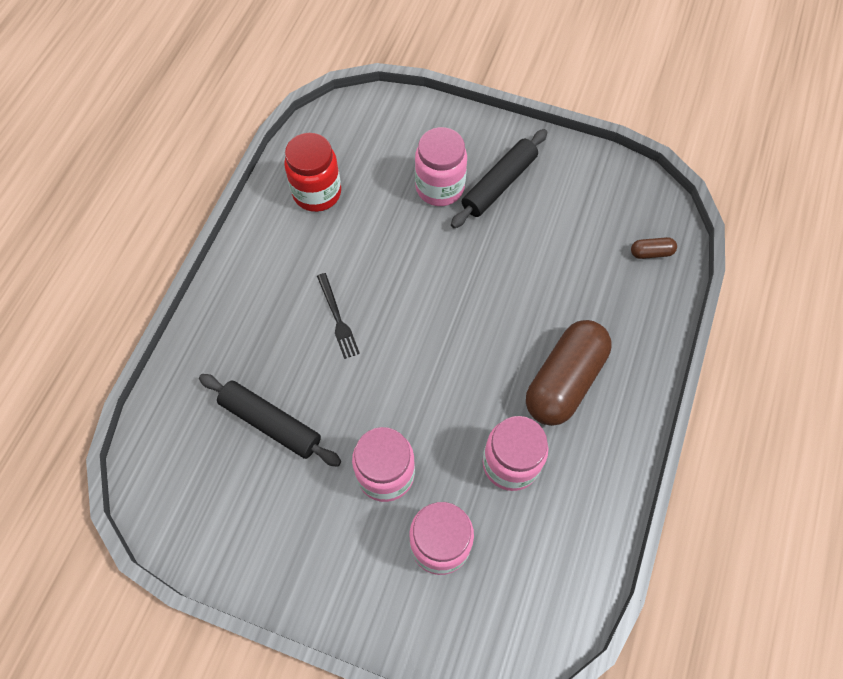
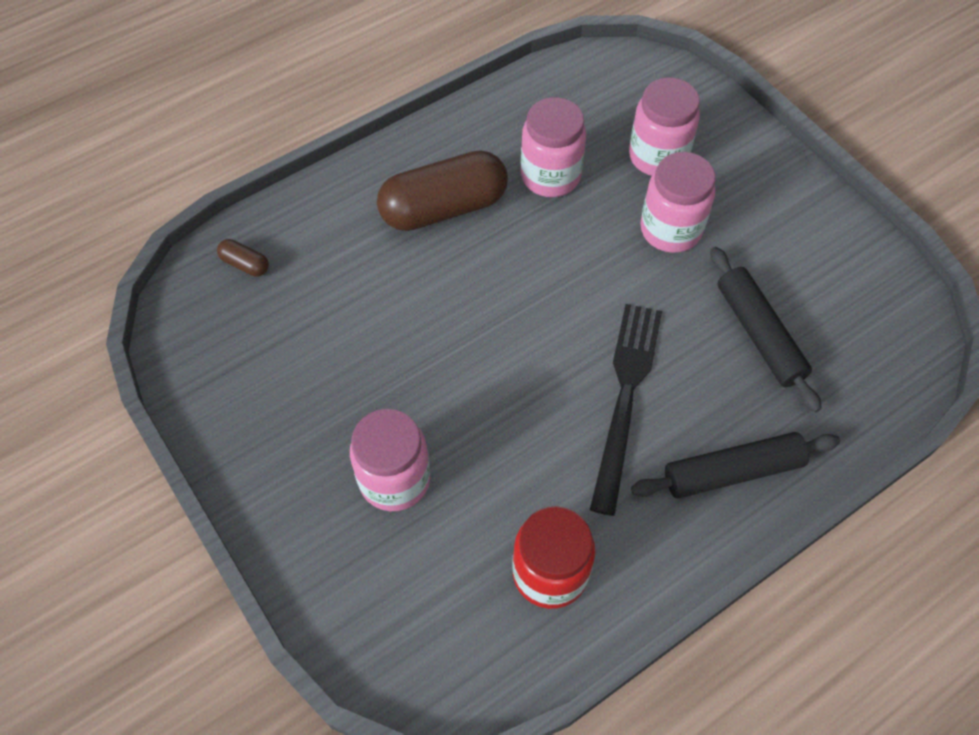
camera: 145 degrees left, 5 degrees down
(337, 318) = (625, 397): black fork -> black fork, size x1.87
(499, 184) = (323, 438): black rolling pin -> black rolling pin (732, 471)

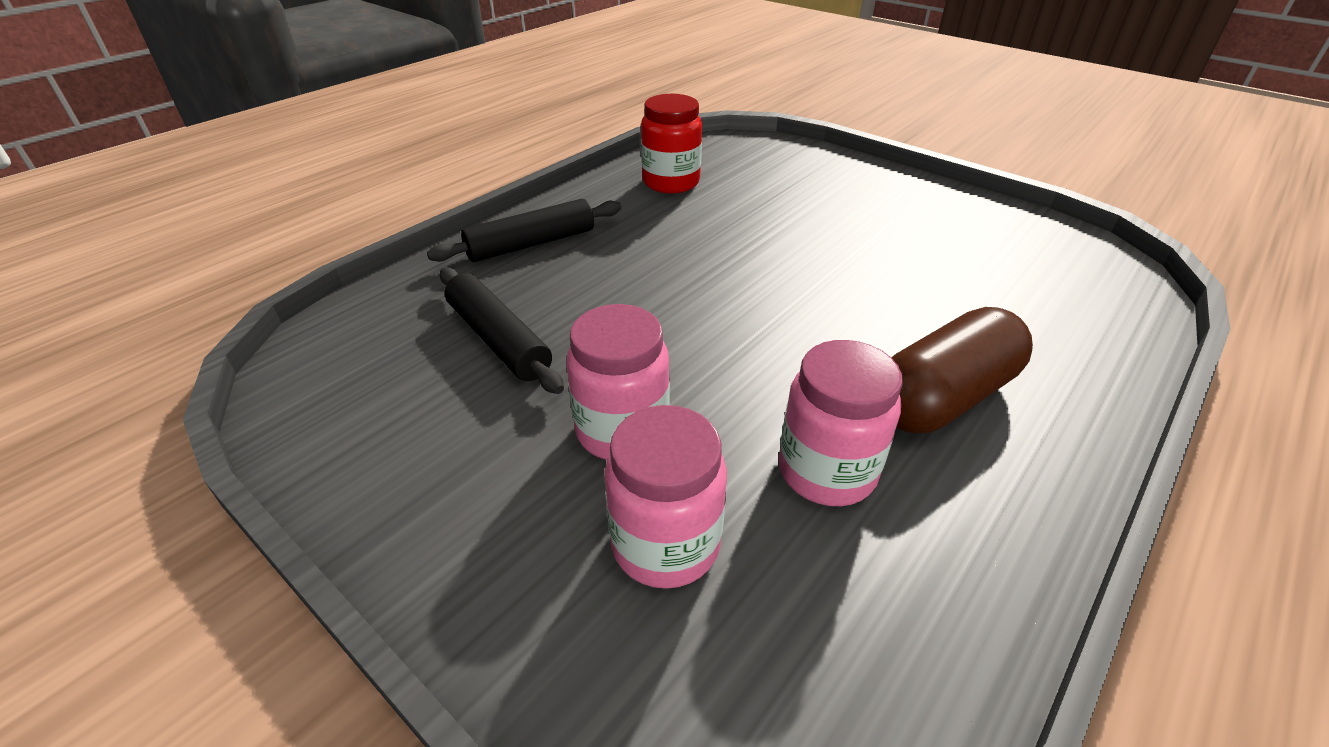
camera: 165 degrees right, 20 degrees down
(245, 264) = (1100, 302): brown capsule -> none
(395, 479) = (815, 202): pink jar -> none
(625, 397) = (640, 271): black fork -> none

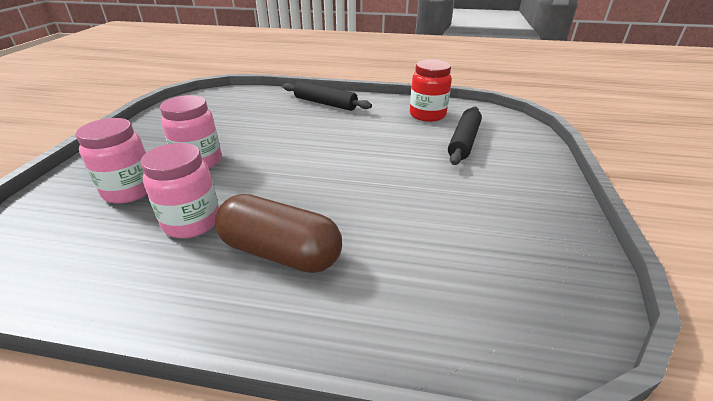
camera: 60 degrees right, 5 degrees down
(499, 339) = (246, 119): black rolling pin -> black rolling pin (464, 141)

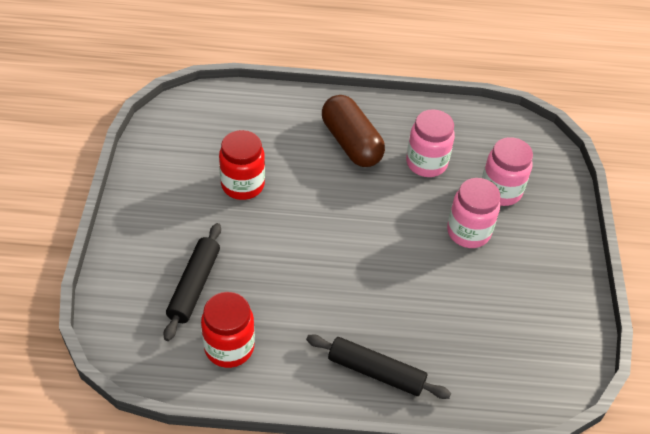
camera: 170 degrees right, 15 degrees up
(280, 252) = (351, 143): brown capsule -> brown capsule turned 45 degrees clockwise
(433, 210) = (242, 185): none -> red jar

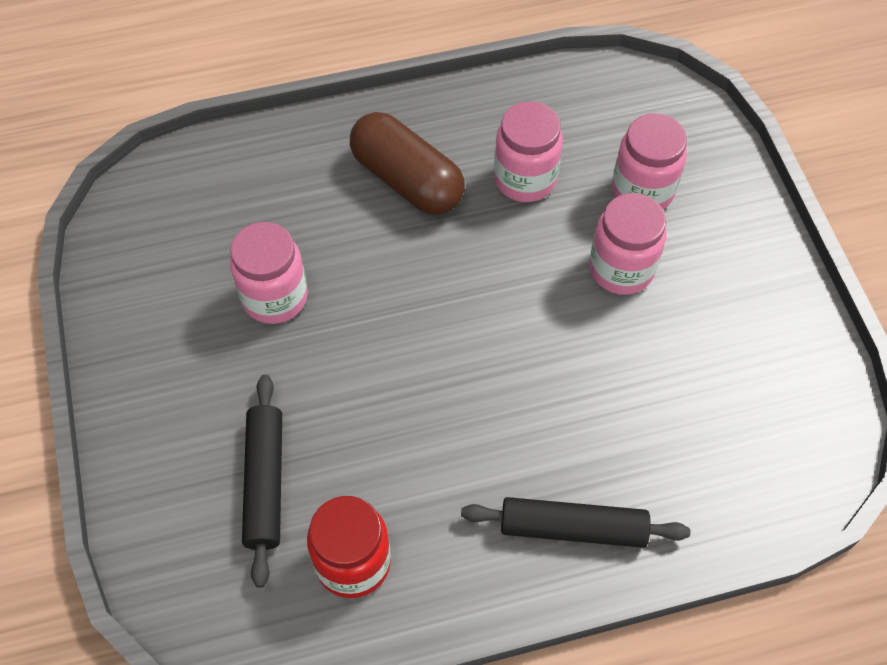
camera: 15 degrees left, 10 degrees up
(242, 185) = (275, 297): red jar -> pink jar

